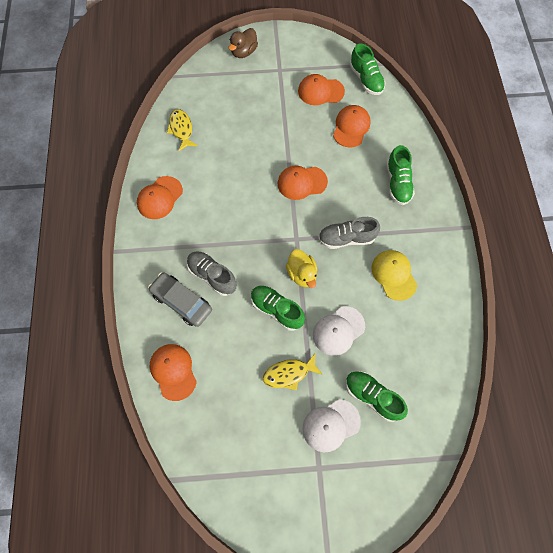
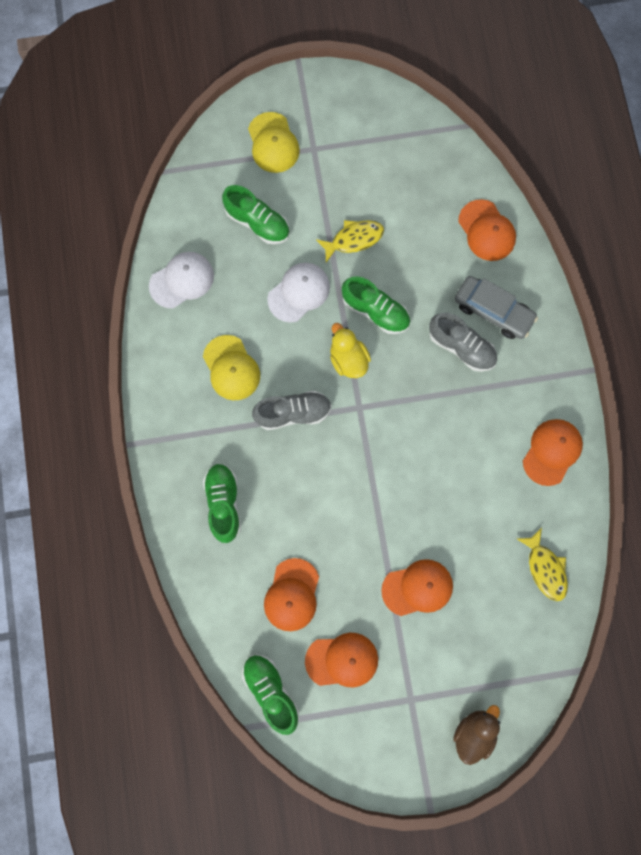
camera: 175 degrees right, 10 degrees up
(302, 182) = (358, 493): orange cap -> orange cap (417, 588)
(331, 425) = (303, 190): white cap -> white cap (182, 280)
(357, 477) = (273, 143): none -> yellow cap

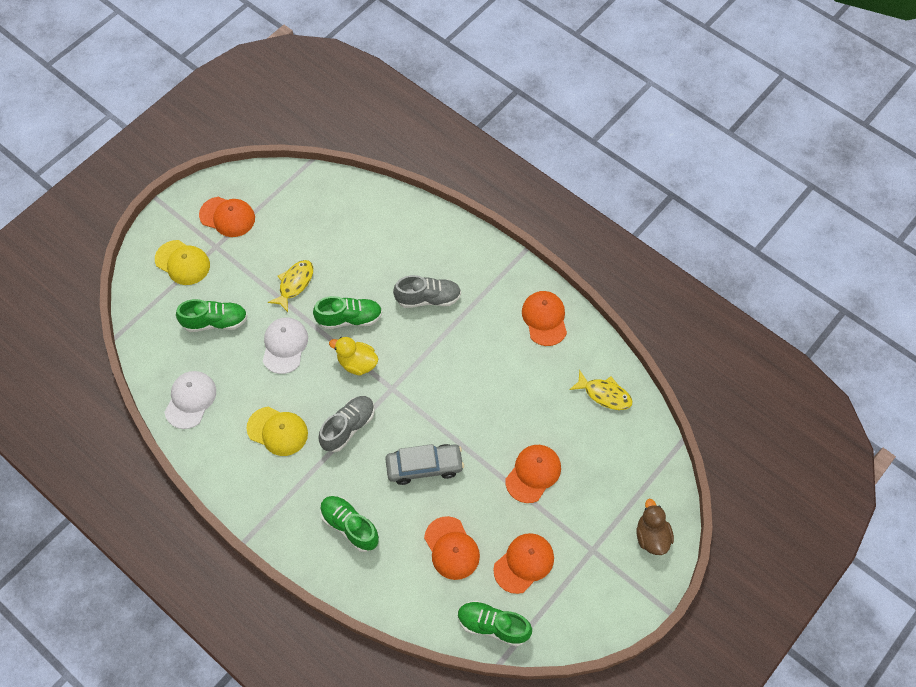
camera: 40 degrees left, 15 degrees down
(486, 231) = (382, 214): orange cap -> orange cap (227, 217)
(493, 311) = (429, 261): grey car -> grey car (424, 466)

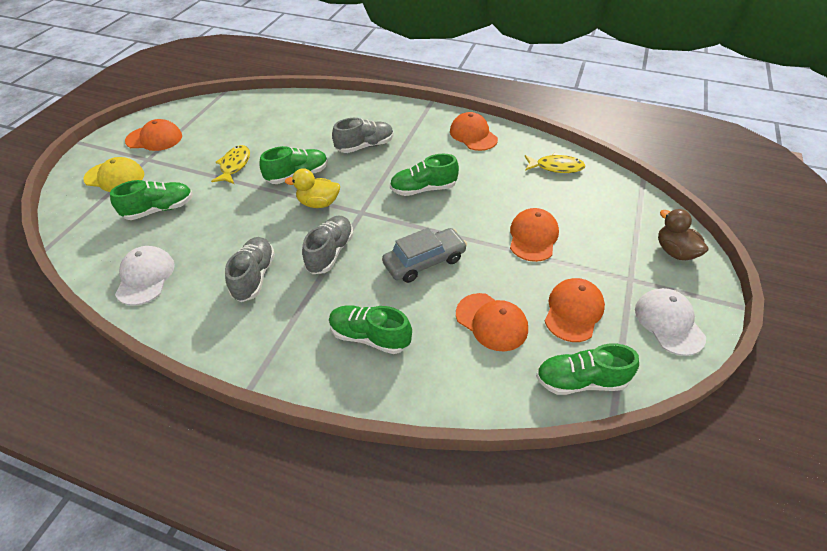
camera: 20 degrees left, 15 degrees down
(277, 431) = (254, 276): yellow cap -> grey shoe
(284, 346) = (239, 209): white cap -> white cap (669, 323)
(460, 379) = (423, 189): none -> green shoe

